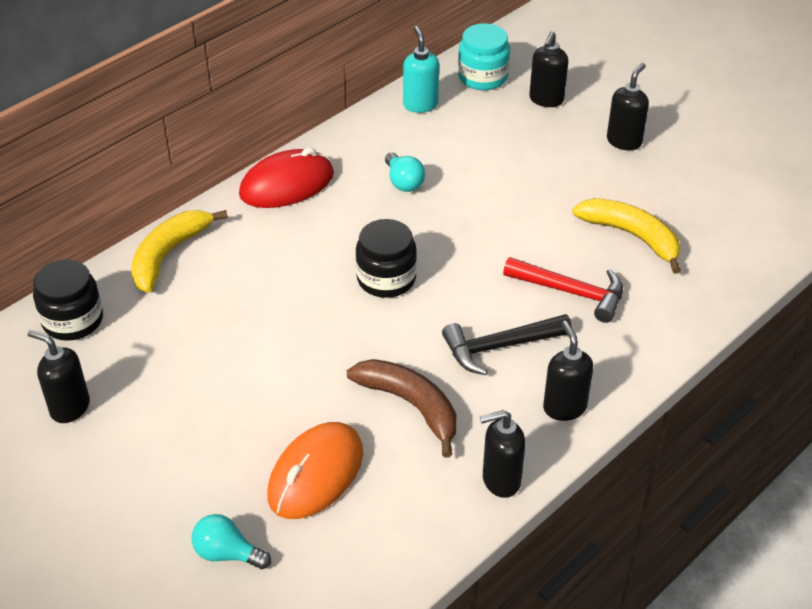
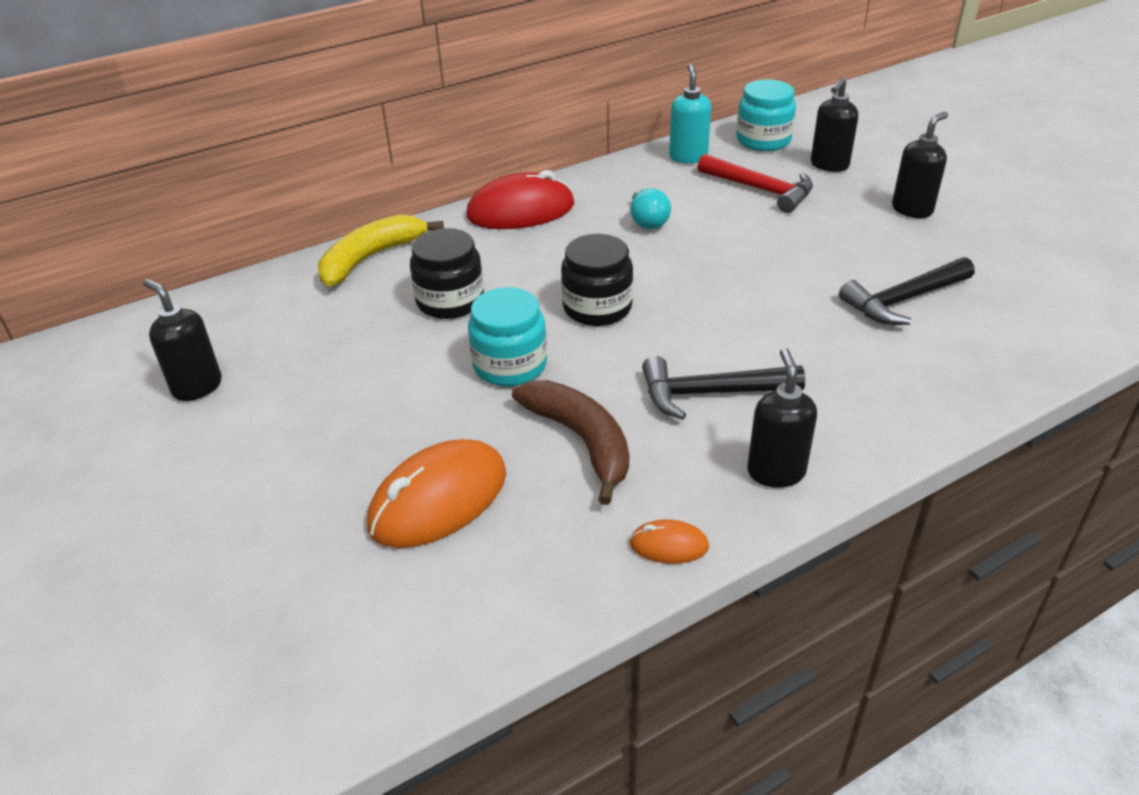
camera: 15 degrees right, 5 degrees down
(73, 320) = (244, 305): black jar -> black jar (450, 301)
(227, 553) = (294, 574): turquoise light bulb -> none
(331, 345) = (510, 365): none -> turquoise jar
(500, 480) = (668, 545): black soap dispenser -> orange mouse
(571, 292) = (814, 347): red hammer -> red hammer (760, 189)
(632, 236) = (903, 300): yellow banana -> black hammer

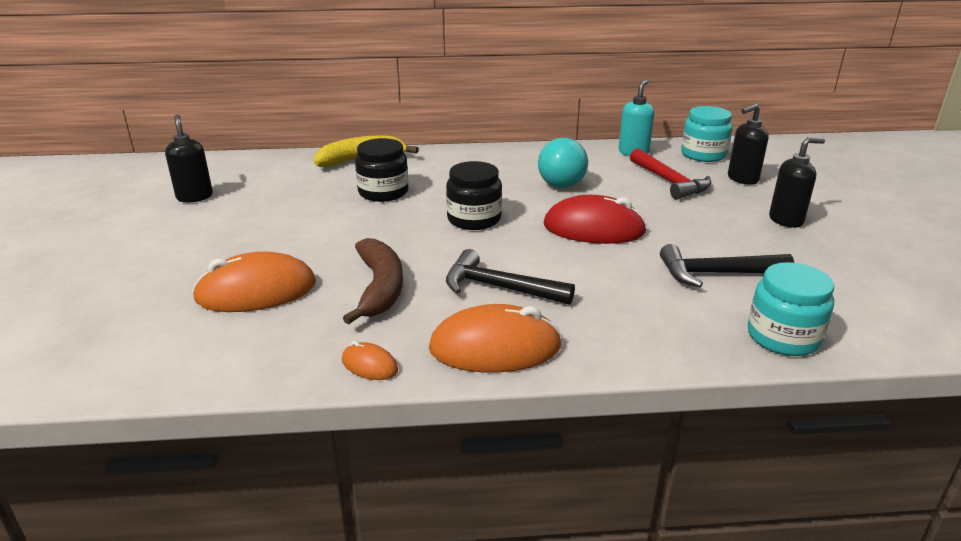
camera: 25 degrees right, 10 degrees down
(510, 365) = (381, 234): turquoise jar -> turquoise jar (783, 337)
(521, 211) = (482, 157): red mouse -> red mouse (594, 229)
(647, 221) = (563, 181): turquoise light bulb -> turquoise light bulb, size x1.55
(776, 472) = (495, 348): black soap dispenser -> orange mouse

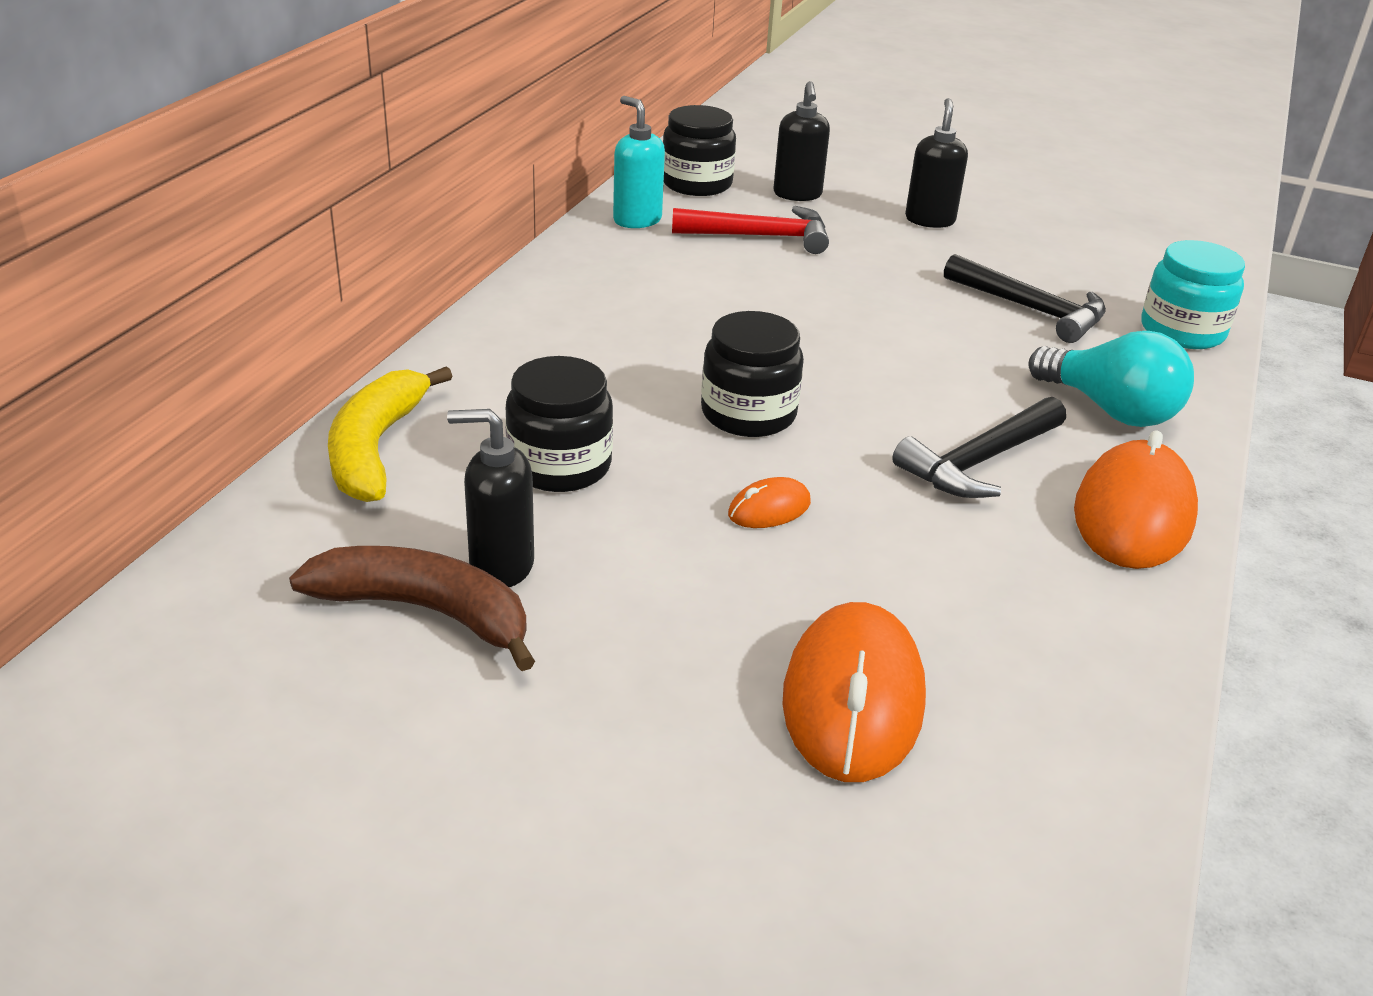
camera: 65 degrees left, 5 degrees up
(195, 197) = (328, 712): black soap dispenser -> black soap dispenser (500, 566)
(369, 365) = (1137, 630): orange mouse -> orange mouse (769, 509)
(379, 288) = (919, 564): brown banana -> brown banana (425, 611)
(563, 181) = (681, 302): turquoise light bulb -> turquoise light bulb (1110, 410)
(594, 229) = (858, 337): red mouse -> none
(703, 154) = (697, 184): turquoise jar -> black jar
(717, 273) = (1031, 309): black hammer -> black hammer turned 75 degrees counterclockwise

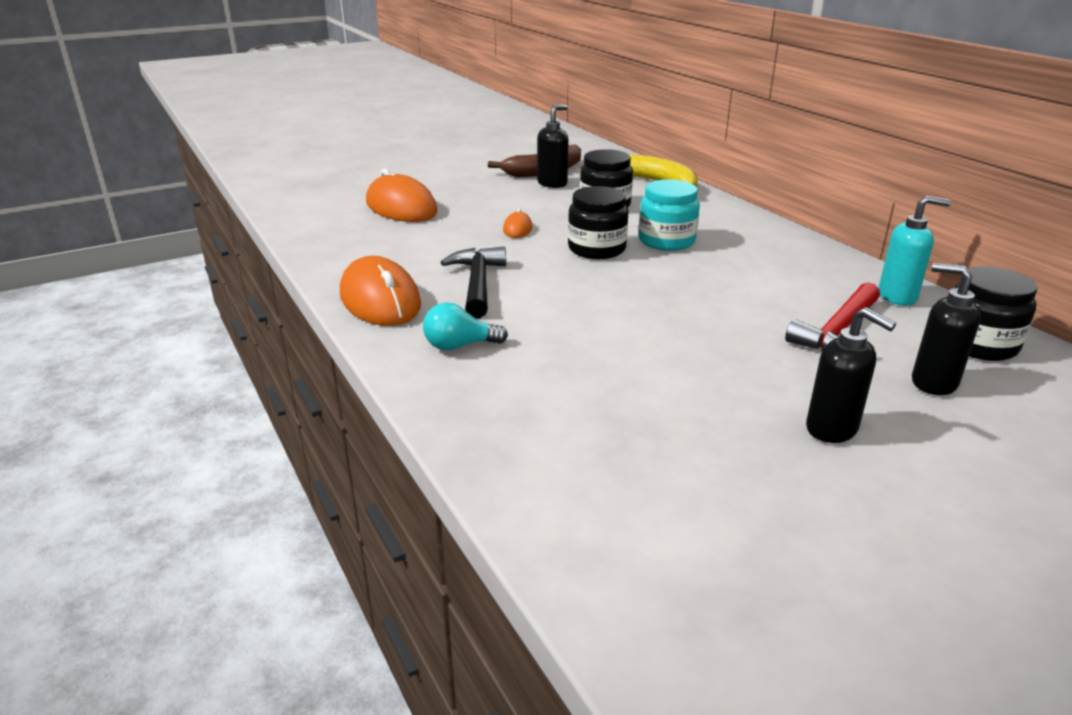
camera: 130 degrees right, 5 degrees down
(1031, 309) = (612, 389): black hammer -> none
(1110, 410) = (459, 346): turquoise light bulb -> turquoise light bulb, size x0.64
(1182, 331) = (500, 444): turquoise jar -> turquoise jar (666, 241)

